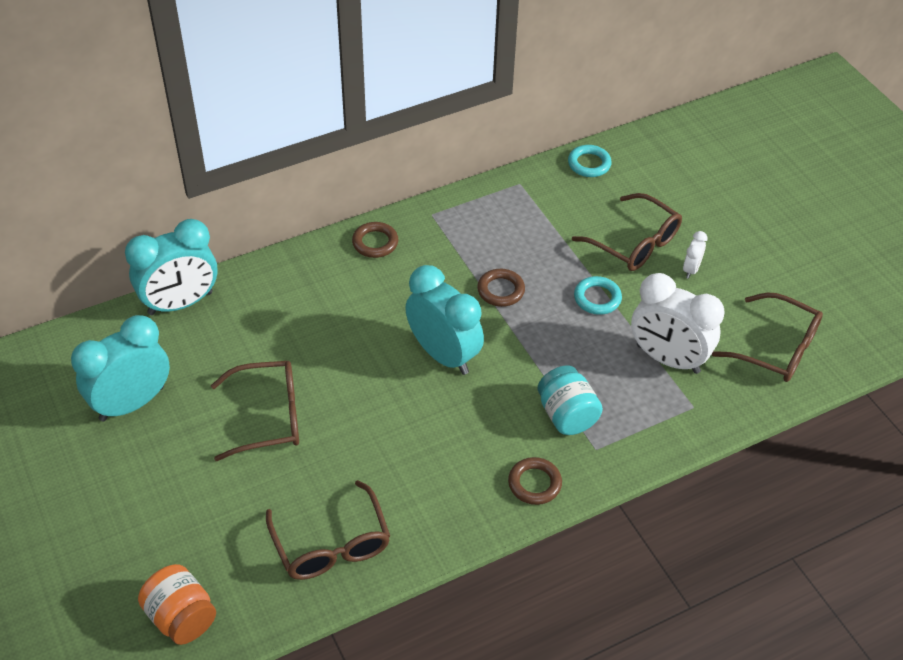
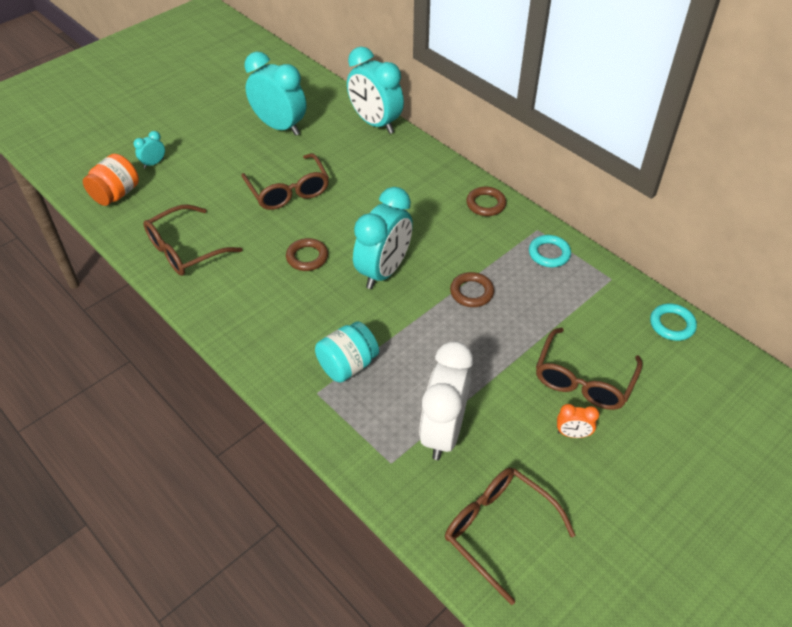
camera: 75 degrees right, 0 degrees up
(134, 563) = (154, 163): none -> turquoise clock
(534, 483) = (268, 356): brown ring -> brown ring (307, 257)
(597, 298) = (495, 362): turquoise ring -> turquoise ring (549, 254)
(691, 269) = (572, 434): white clock -> orange clock
(777, 348) = (498, 530): brown glasses -> brown glasses turned 120 degrees clockwise

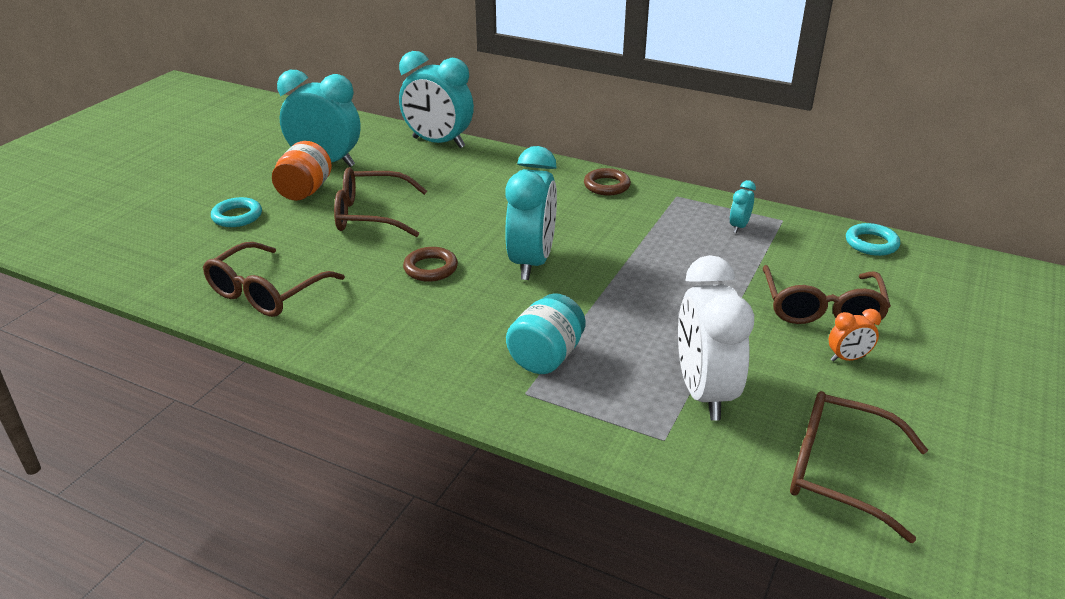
camera: 20 degrees left, 15 degrees down
(116, 194) = (141, 258): orange jar -> orange jar (305, 191)
(154, 163) = (179, 220): turquoise clock -> turquoise clock (739, 227)
(288, 191) = (370, 215): brown glasses -> brown glasses turned 135 degrees clockwise
(471, 292) = (645, 260): brown ring -> none
(549, 254) = (703, 212): turquoise ring -> turquoise ring (237, 216)

